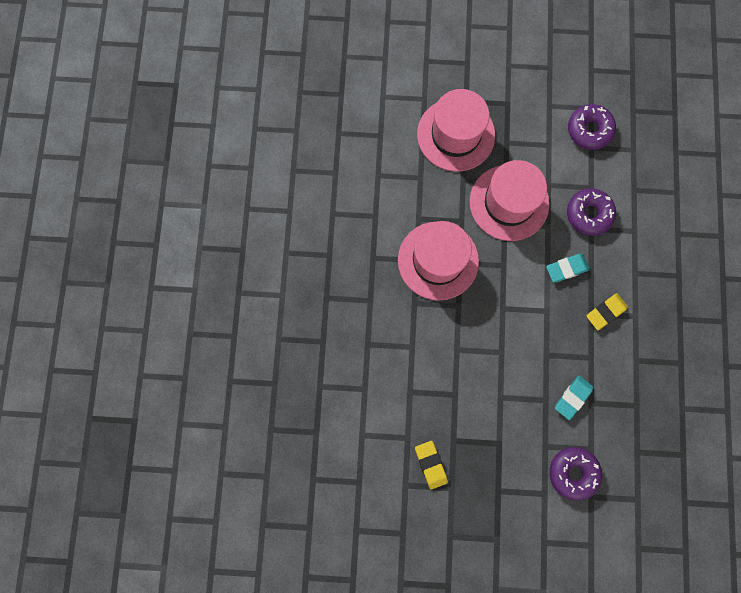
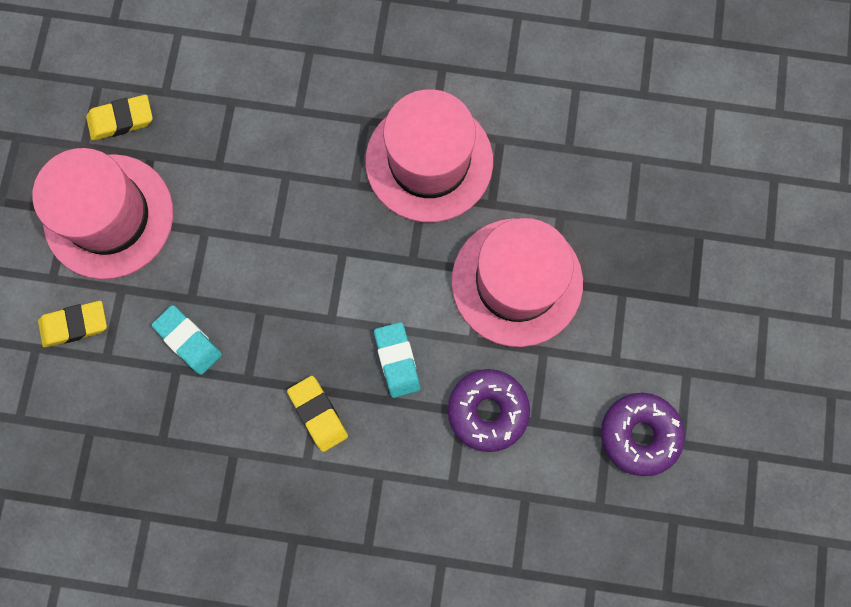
camera: 95 degrees right, 0 degrees up
(456, 135) = (640, 211): pink hat -> pink hat (109, 216)
(573, 473) = (75, 325): purple donut -> yellow eraser

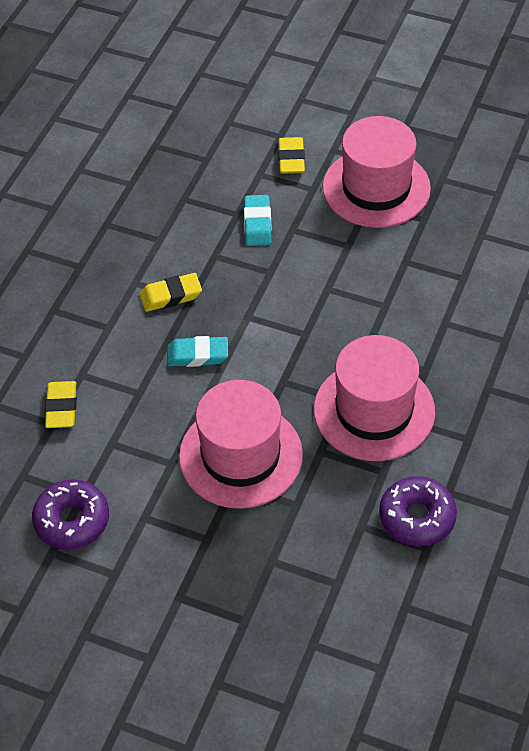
camera: 105 degrees right, 25 degrees down
(121, 120) = (460, 204): yellow eraser -> yellow eraser (61, 408)
(188, 340) = (257, 224): turquoise eraser -> turquoise eraser turned 60 degrees counterclockwise
(487, 411) = (133, 410): purple donut -> purple donut (417, 517)

